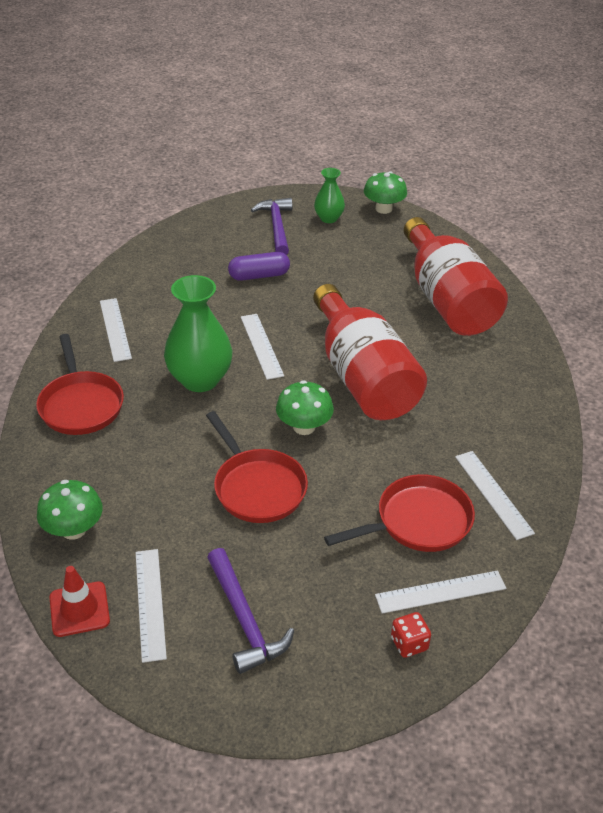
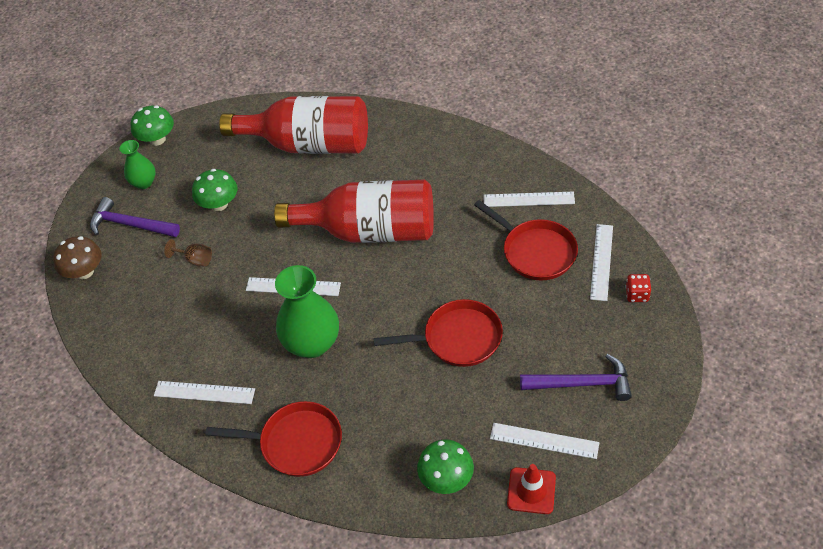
camera: 60 degrees left, 10 degrees up
(212, 221) = (84, 271): none -> brown mushroom
(259, 276) = (195, 260): purple capsule -> brown goblet
(304, 427) = (407, 288): green mushroom -> green mushroom (219, 204)
(417, 521) = (535, 251): red pan -> red pan turned 135 degrees clockwise

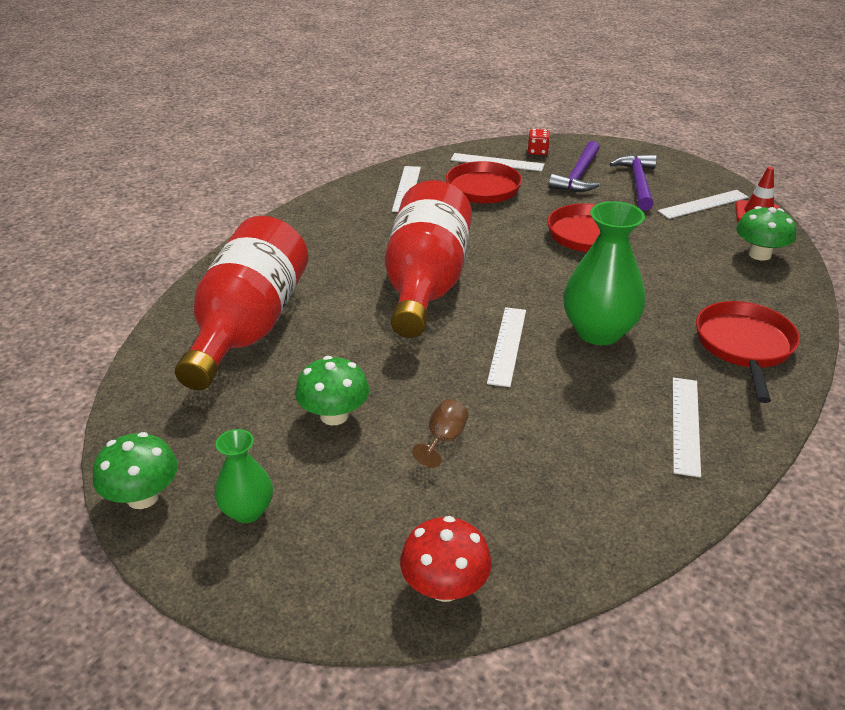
camera: 90 degrees left, 15 degrees down
(84, 271) = (445, 587): brown mushroom -> red mushroom
(130, 224) = (345, 525): purple hammer -> purple hammer (578, 176)
(544, 441) = (703, 204): white ruler -> white ruler turned 45 degrees clockwise

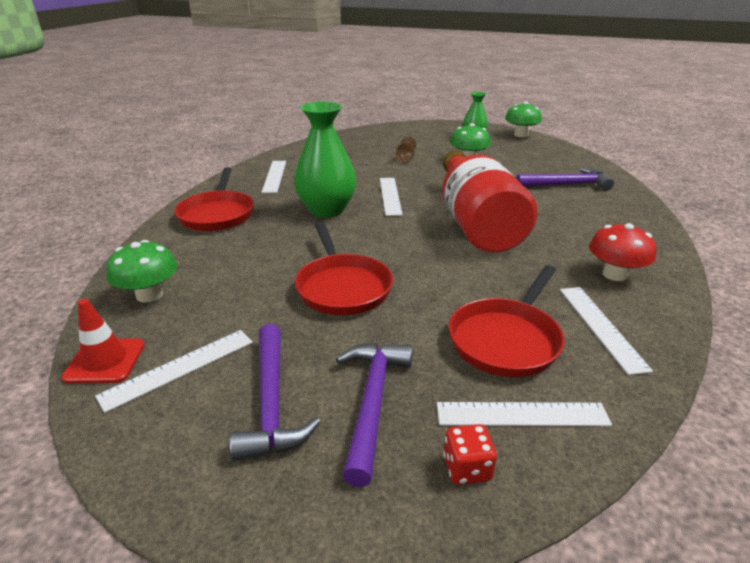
camera: 165 degrees right, 5 degrees down
(248, 328) = (567, 185): red bottle -> purple hammer
(445, 587) = (381, 131): red mushroom -> red mushroom (614, 274)

